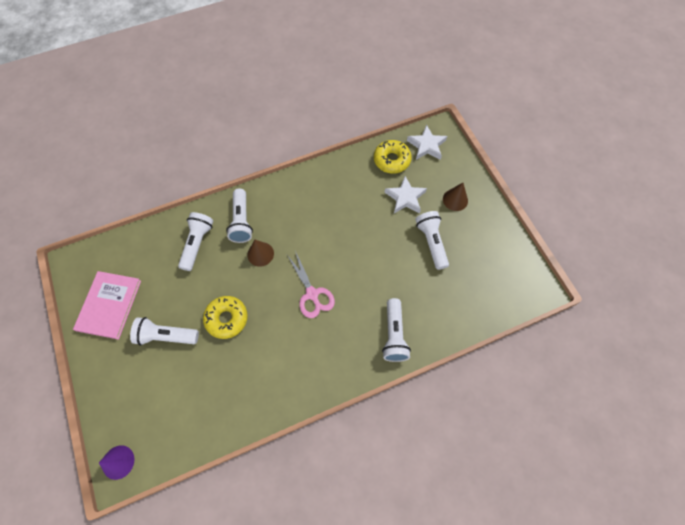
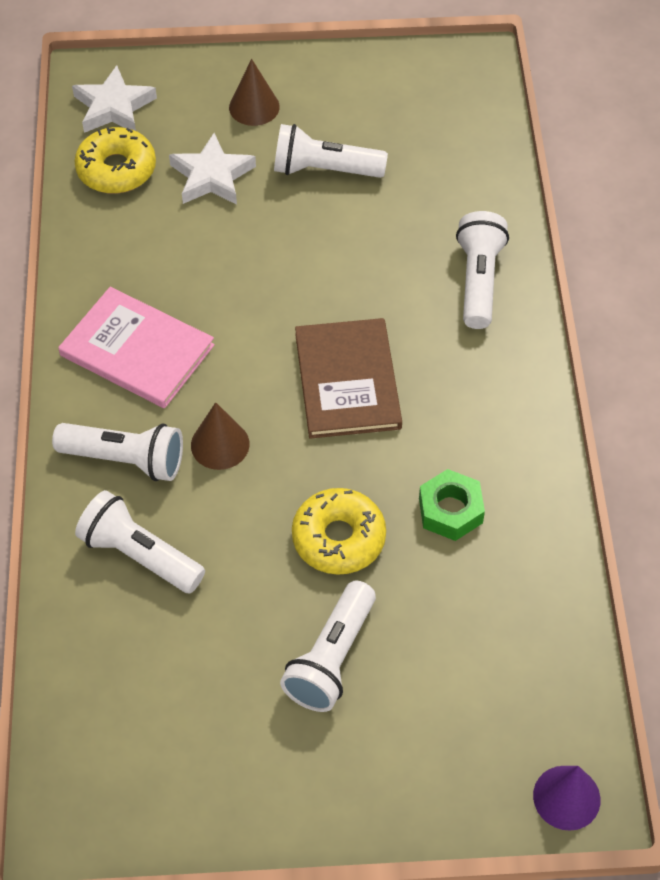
camera: 70 degrees left, 10 degrees down
(109, 305) = (211, 762): pink book -> pink book (137, 350)
(255, 363) = (450, 510): none -> green nut
(312, 294) = (347, 381): pink scissors -> brown book
(394, 335) = (478, 281): white flashlight -> white flashlight turned 105 degrees counterclockwise

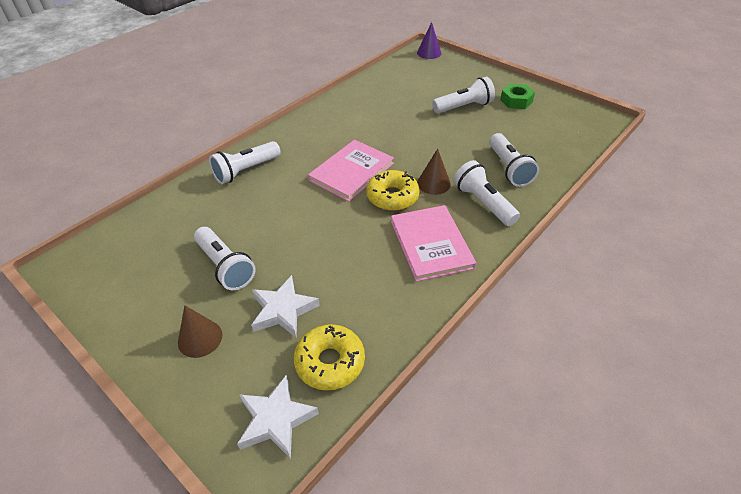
camera: 135 degrees left, 10 degrees down
(338, 538) = (422, 131): yellow donut -> yellow donut (392, 197)
(347, 381) = (351, 172): brown book -> pink book
(450, 510) = (371, 116): green nut -> green nut (516, 101)

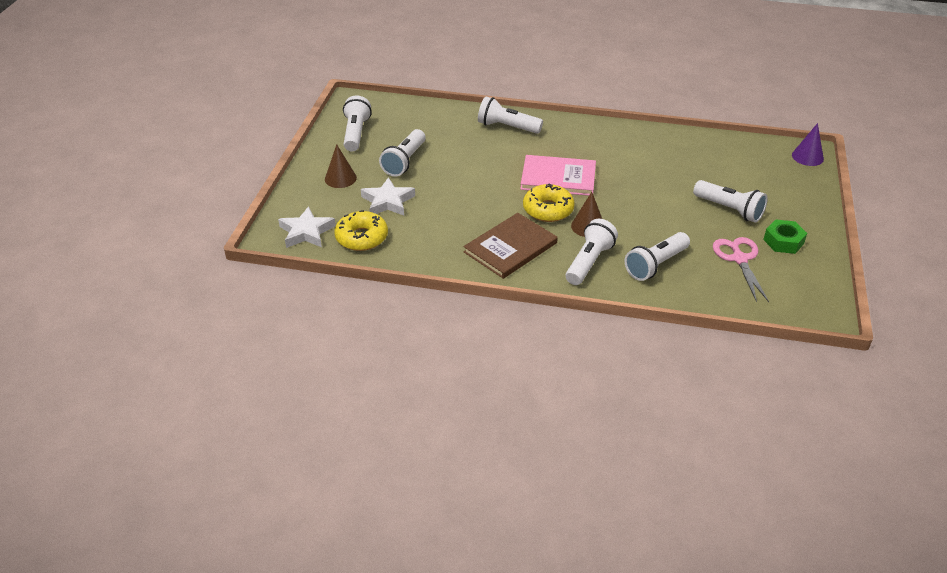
camera: 60 degrees right, 5 degrees down
(129, 288) = (356, 133): none -> white flashlight
(431, 244) = (510, 247): pink book -> brown book
(524, 127) = (739, 259): none -> pink scissors

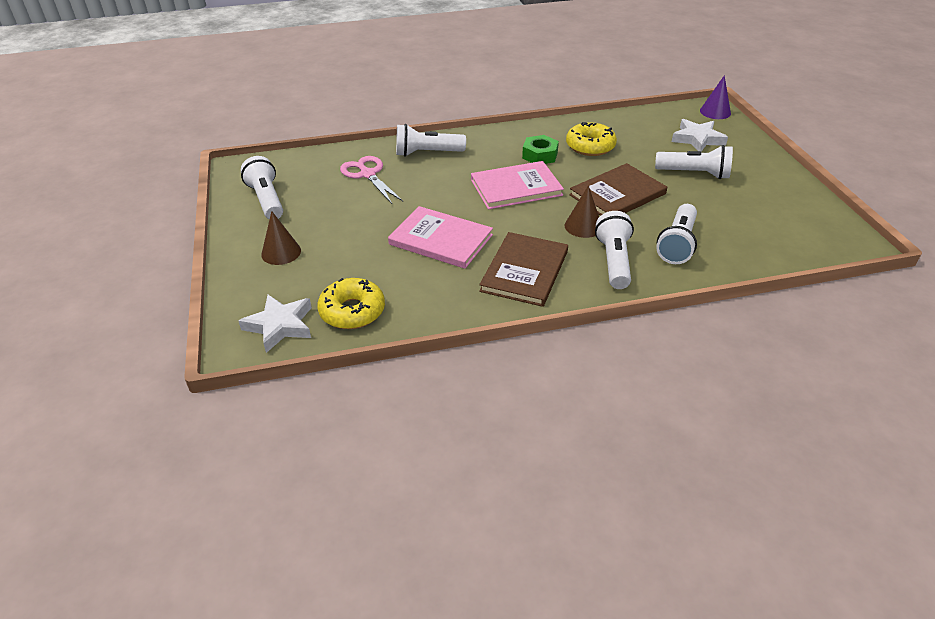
camera: 25 degrees left, 0 degrees up
(388, 201) = (354, 262): white star -> white star (697, 139)
(404, 161) = (343, 214): white flashlight -> none
(464, 203) = (441, 240): none -> pink book
(548, 209) = (531, 221): yellow donut -> yellow donut (590, 146)
(641, 208) = (617, 194): none -> brown book
(739, 259) = (743, 215): pink scissors -> pink scissors (368, 174)
(783, 241) = (764, 188): green nut -> green nut (540, 155)

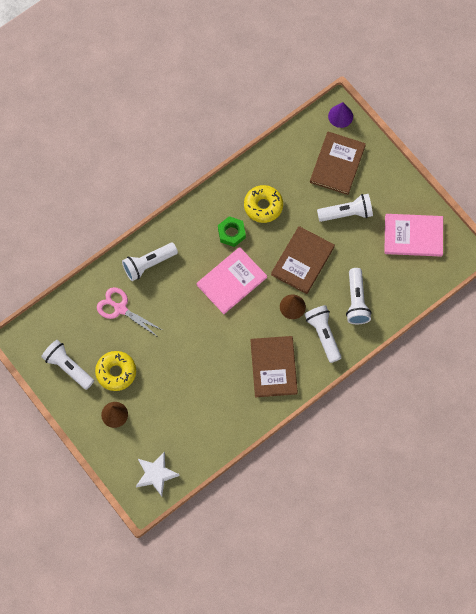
camera: 25 degrees left, 30 degrees up
(352, 311) = (190, 445): yellow donut -> yellow donut (116, 372)
(441, 240) = (208, 359): pink book -> pink book (413, 236)
(697, 139) = (337, 164): white star -> brown book

